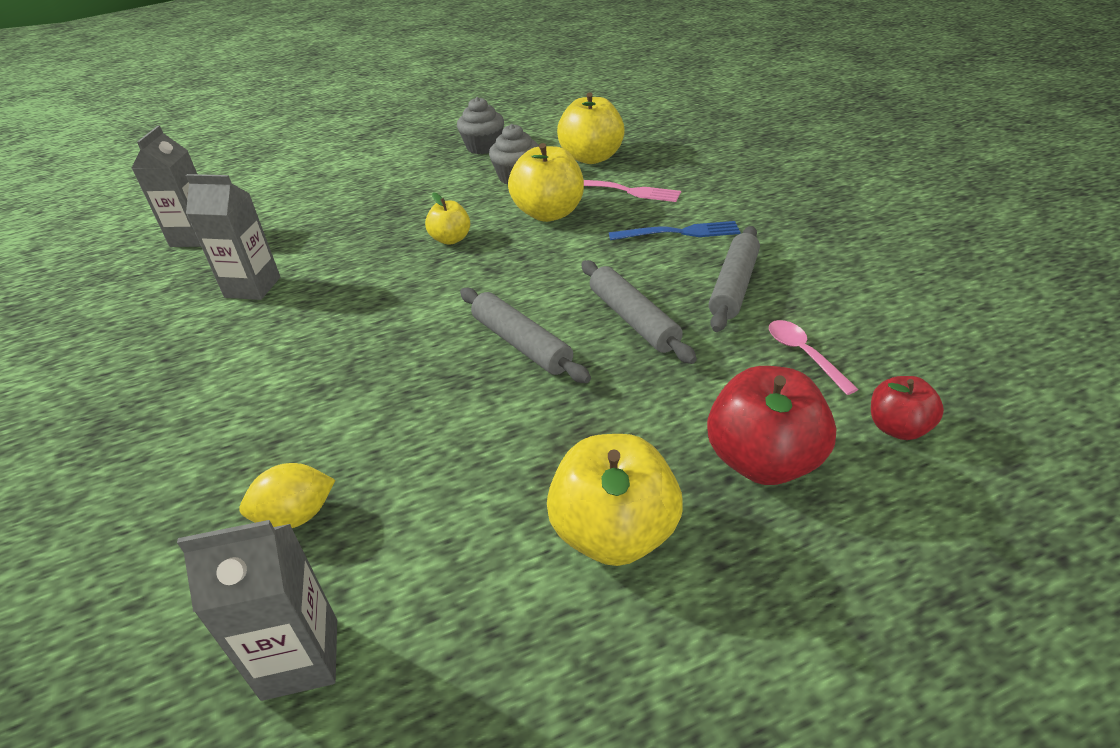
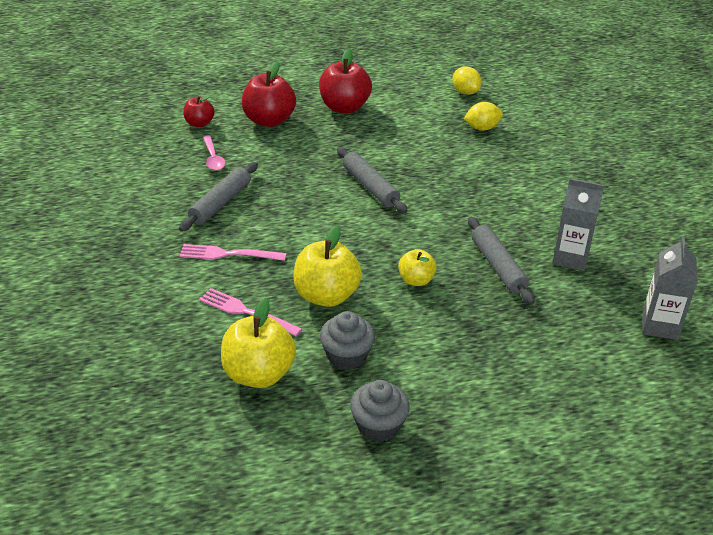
camera: 175 degrees left, 0 degrees up
(300, 658) = (465, 92): grey carton -> yellow lemon
(614, 533) = (344, 107): yellow apple -> red apple
(633, 320) = (297, 191): grey rolling pin -> grey rolling pin (498, 266)
(680, 232) = (228, 254): blue fork -> pink fork

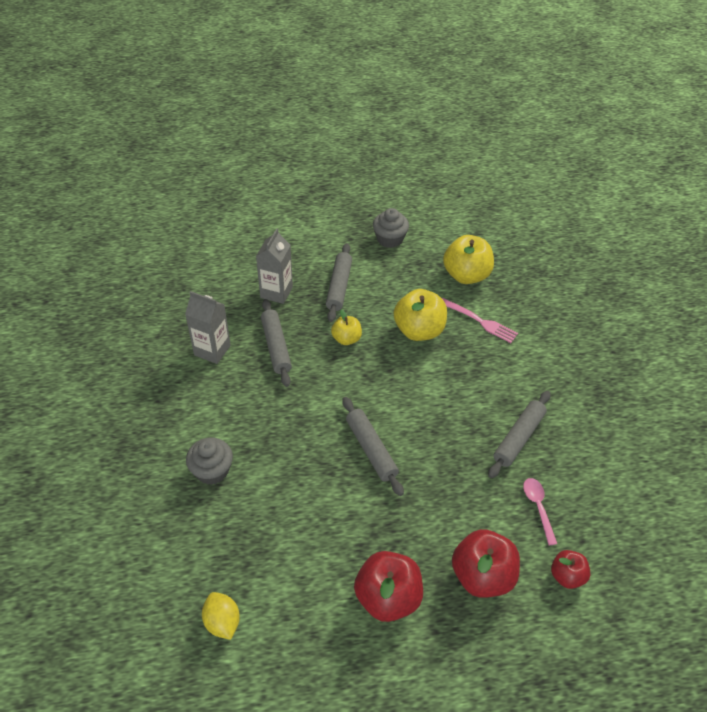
camera: 175 degrees left, 10 degrees up
(228, 254) = (502, 376): pink fork -> none
(347, 356) = (406, 283): grey cupcake -> grey cupcake (212, 470)
(441, 343) = (339, 286): none -> grey rolling pin
(482, 128) = (226, 539): yellow lemon -> none
(659, 325) = (176, 288): grey carton -> grey carton (276, 292)

